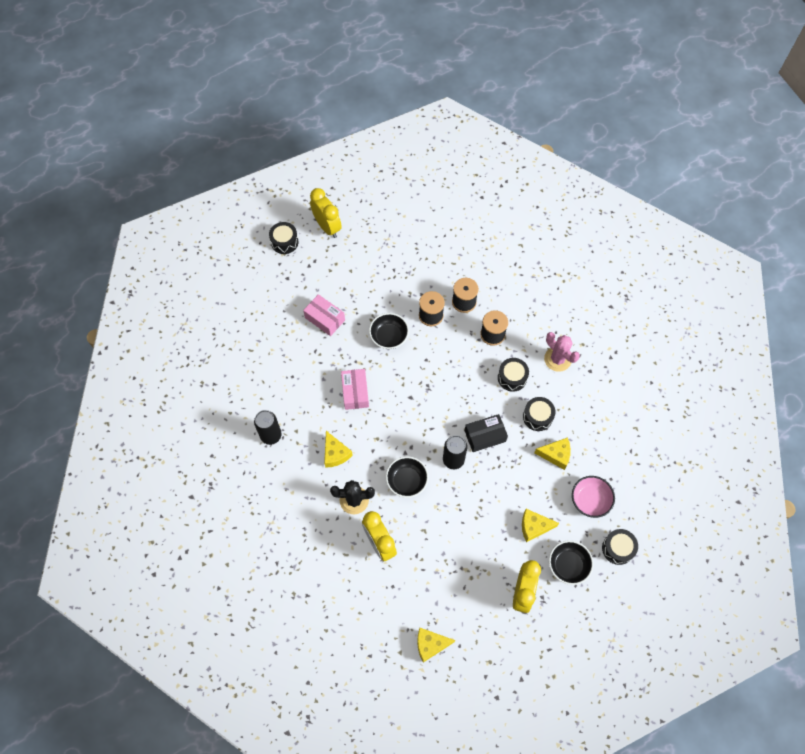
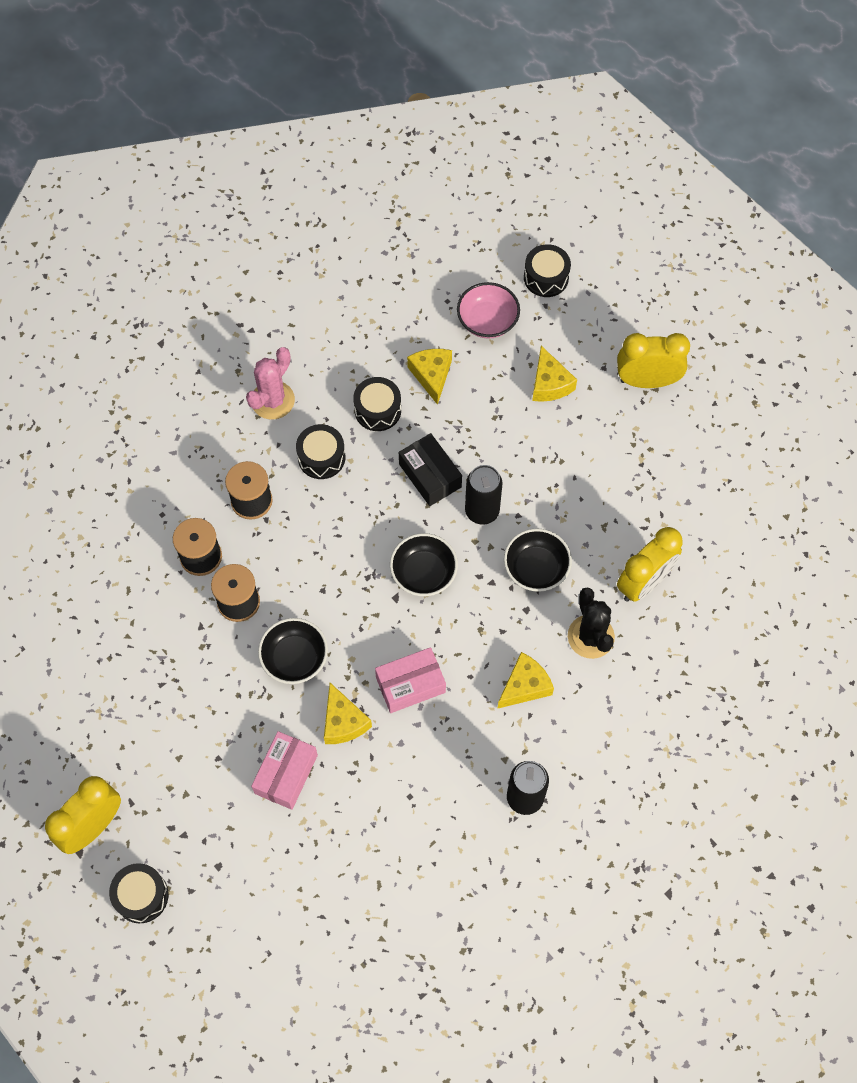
camera: 105 degrees left, 0 degrees up
(430, 644) = (761, 480): yellow cheese -> yellow cheese (343, 722)
(568, 565) = (590, 332): black bowl -> black bowl (423, 573)

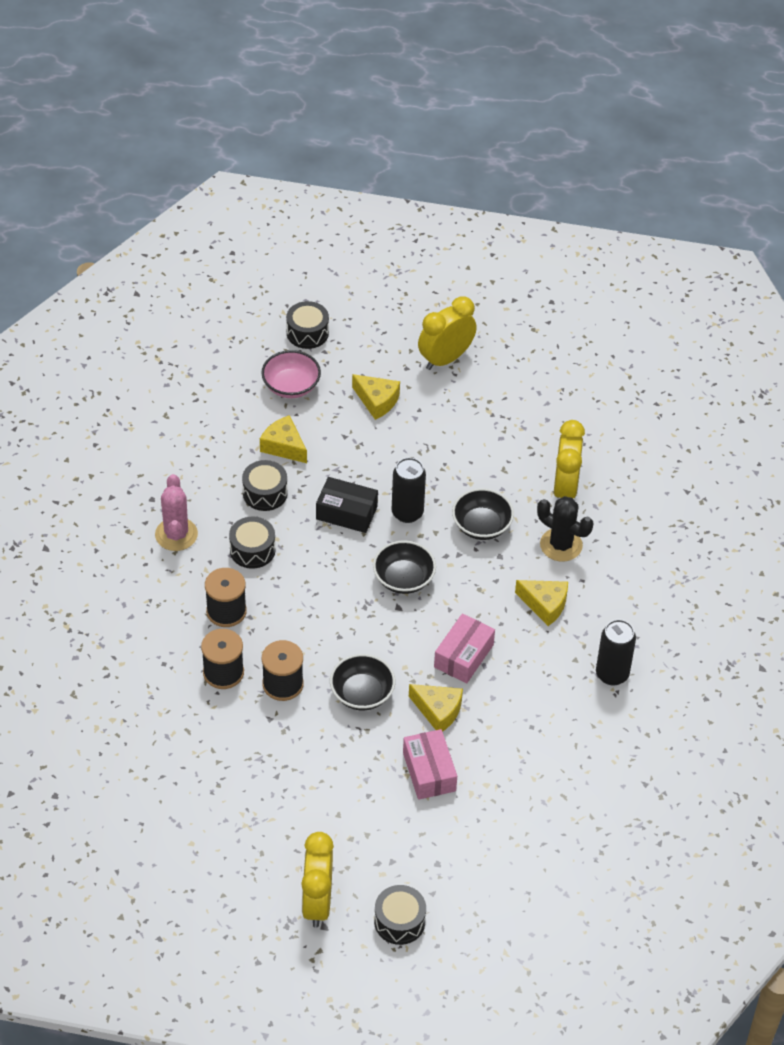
camera: 40 degrees left, 15 degrees down
(525, 686) = (545, 605): yellow cheese -> yellow cheese turned 105 degrees clockwise

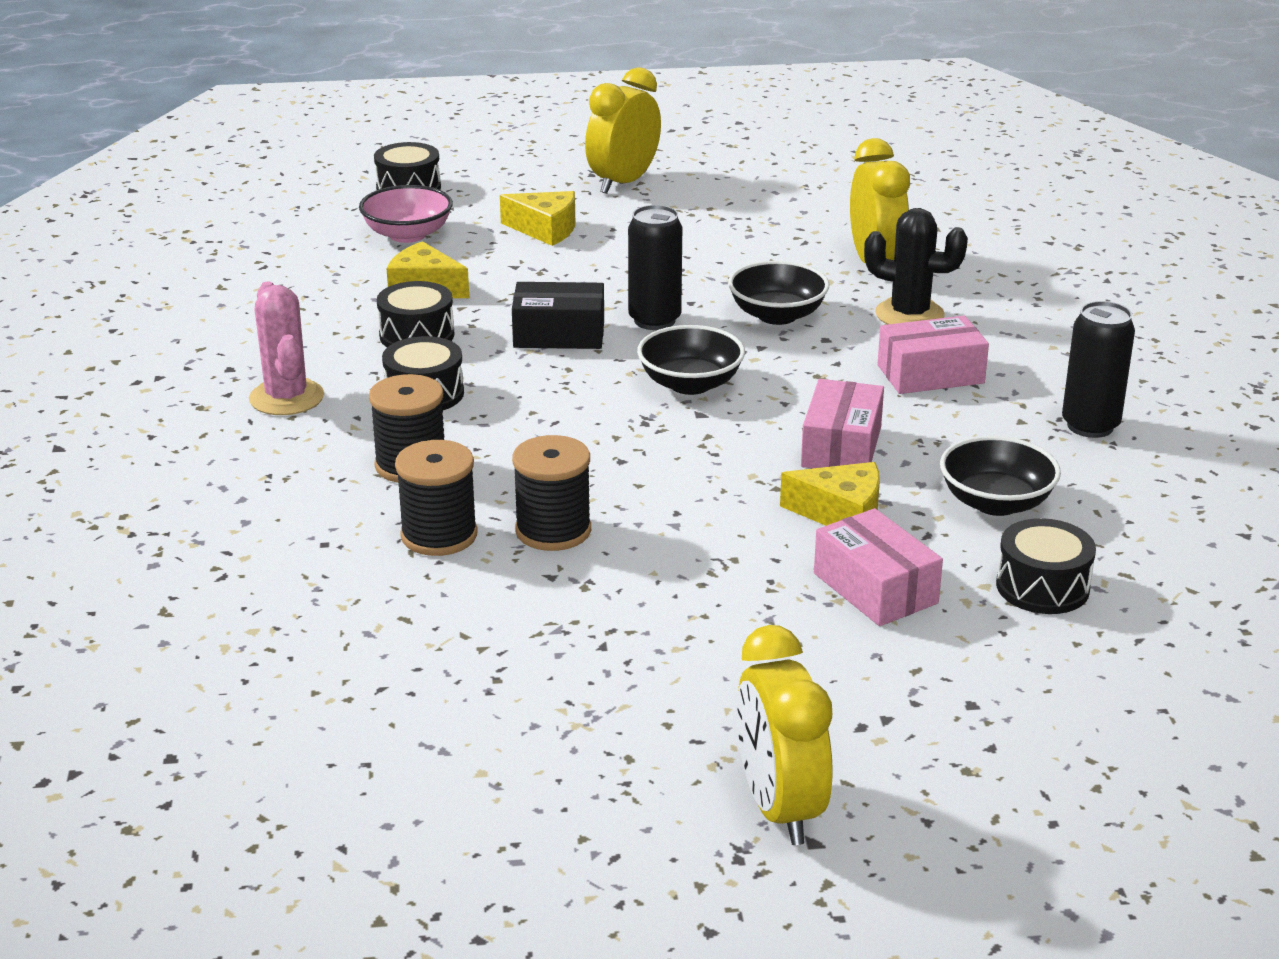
camera: 15 degrees left, 20 degrees down
(362, 694) = (699, 517): black bowl -> black bowl (996, 503)
(399, 921) = (957, 802): black drum -> black drum (1042, 587)
(545, 605) = (930, 374): yellow cheese -> pink box

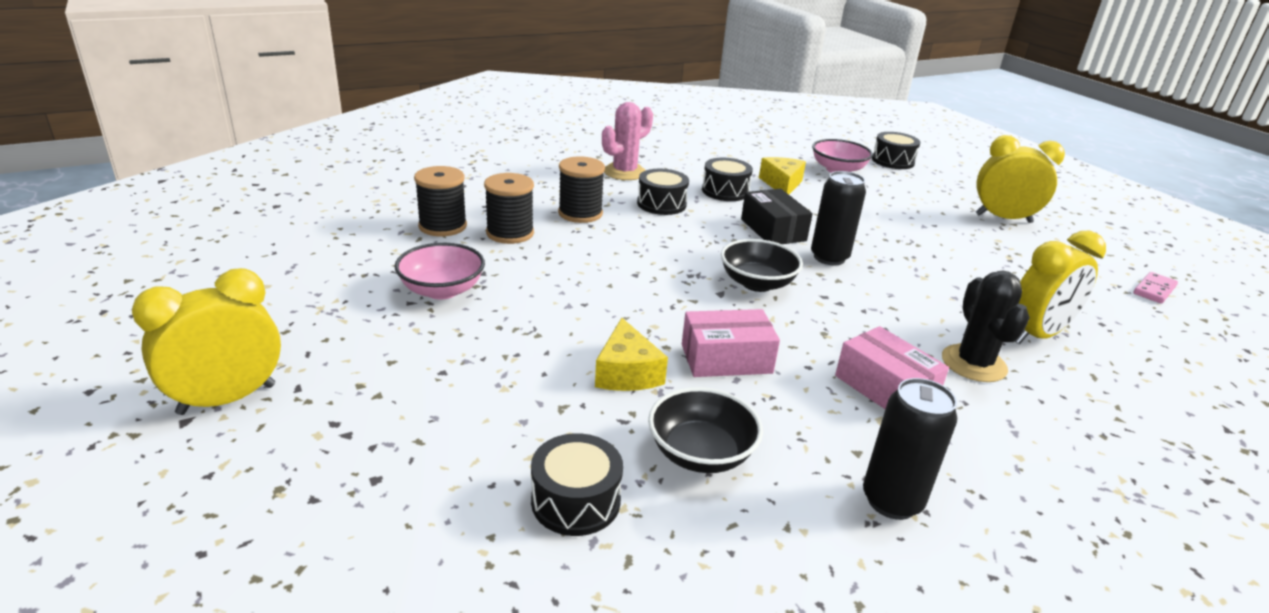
camera: 65 degrees right, 0 degrees up
(545, 229) = (901, 205): yellow cheese -> none
(553, 530) = (535, 265): black spool -> black spool (443, 226)
(583, 615) = (442, 290): none -> pink bowl
(777, 315) = (894, 302): black bowl -> none
(824, 172) = (1154, 290): none -> pink domino
(875, 588) = (528, 404): pink box -> none

